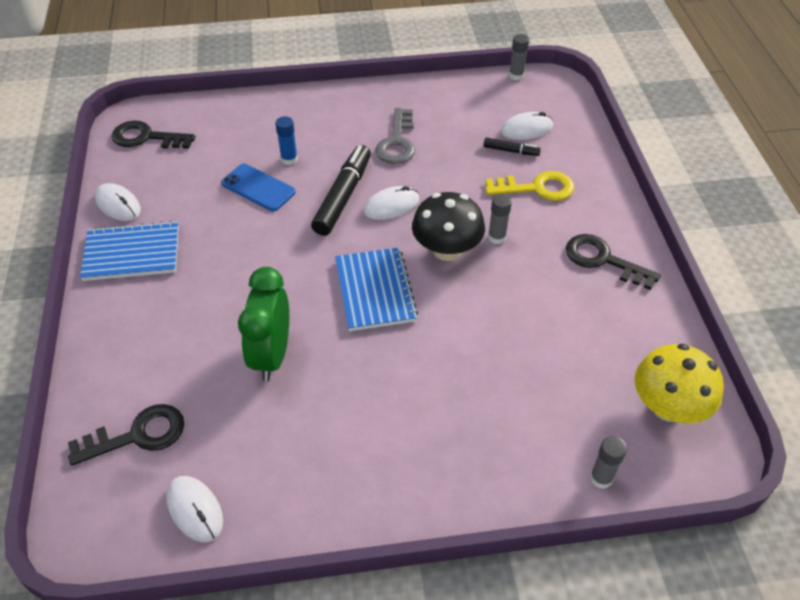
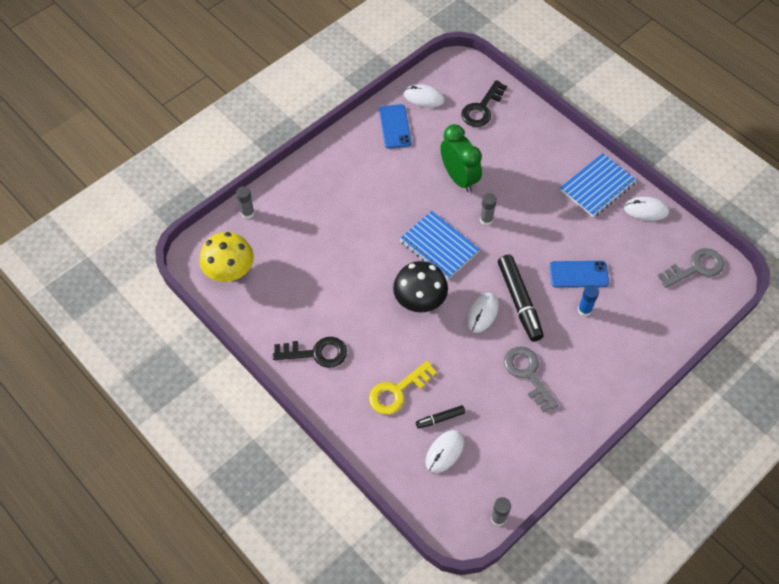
camera: 145 degrees right, 10 degrees up
(146, 137) = (696, 268): black key -> grey key
(282, 486) = (395, 126): none -> blue phone
(497, 237) = (395, 330): grey glue stick -> grey glue stick (486, 220)

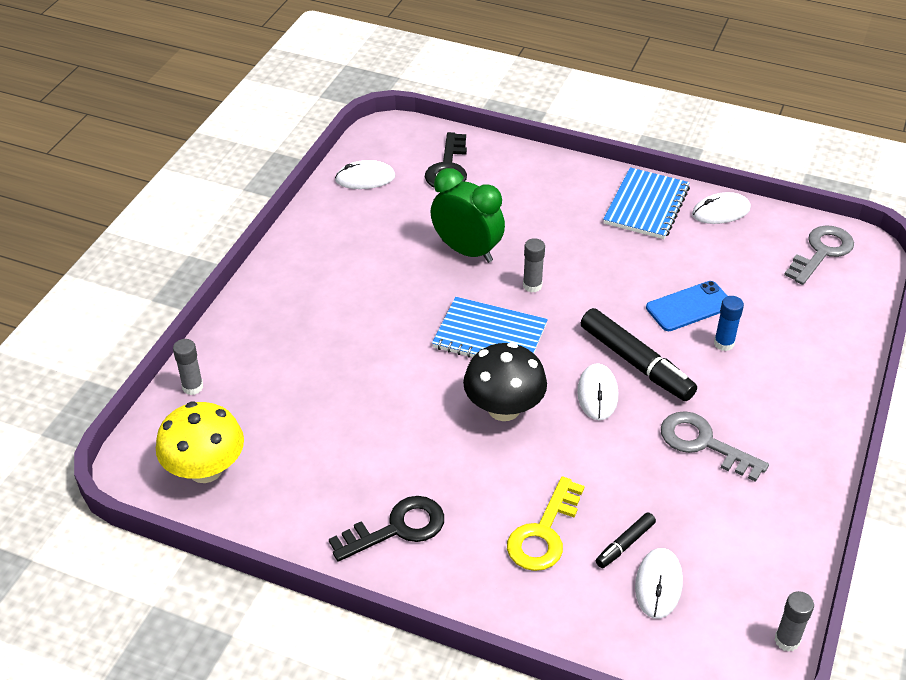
camera: 25 degrees left, 15 degrees down
(395, 126) = (346, 221): blue phone -> none

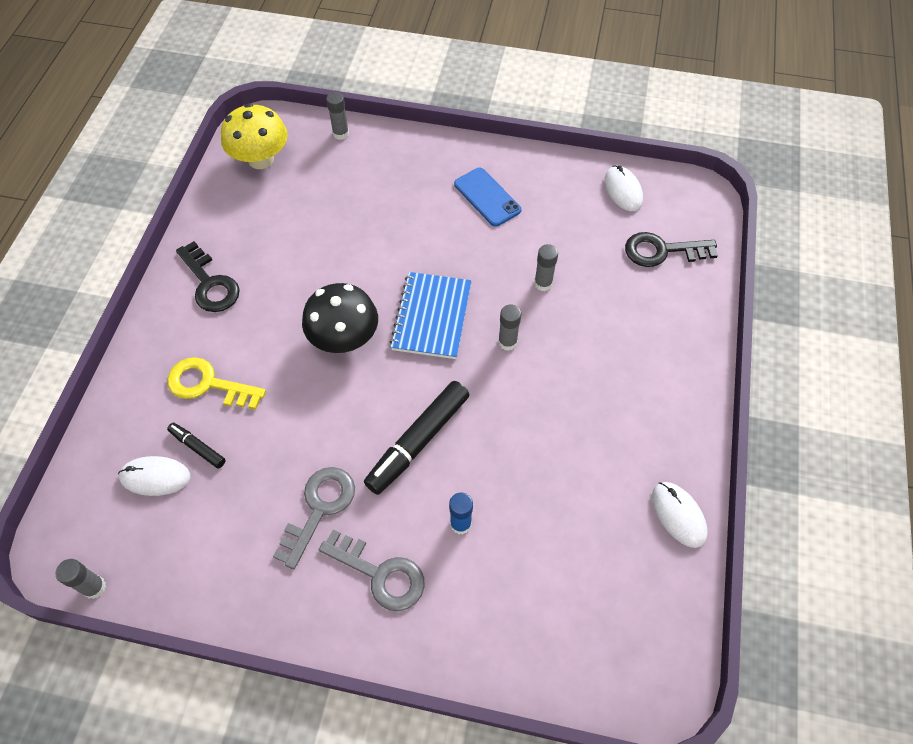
camera: 80 degrees right, 15 degrees up
(467, 251) = (543, 283): green clock -> grey glue stick
(597, 394) = (372, 411): white mouse -> none
(646, 206) = (663, 436): blue notebook -> none
(689, 306) = (510, 487): blue phone -> blue phone (487, 197)
(821, 252) = (639, 634): grey key -> grey key (380, 574)

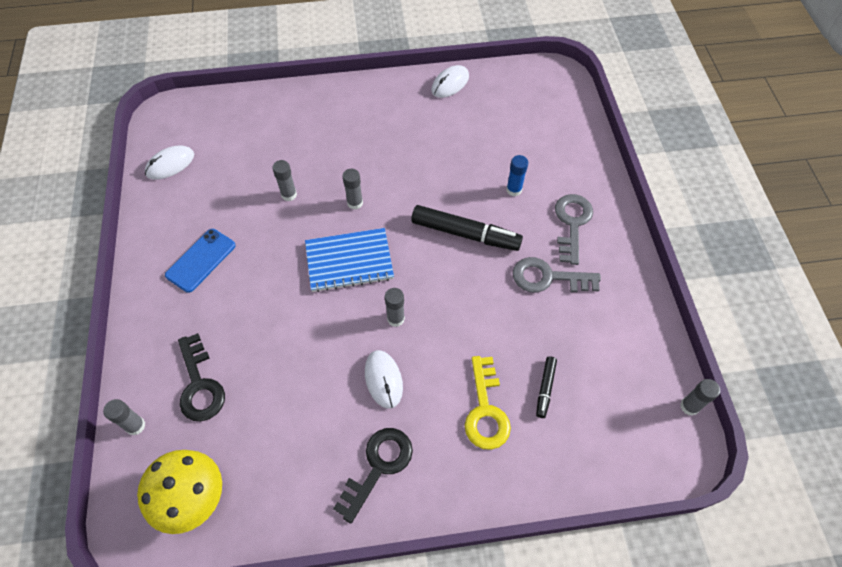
camera: 110 degrees left, 0 degrees up
(155, 477) = (586, 409): white mouse -> white mouse (383, 379)
(344, 339) = (395, 319): black mushroom -> grey glue stick
(662, 251) = (232, 128): black key -> black key (199, 385)

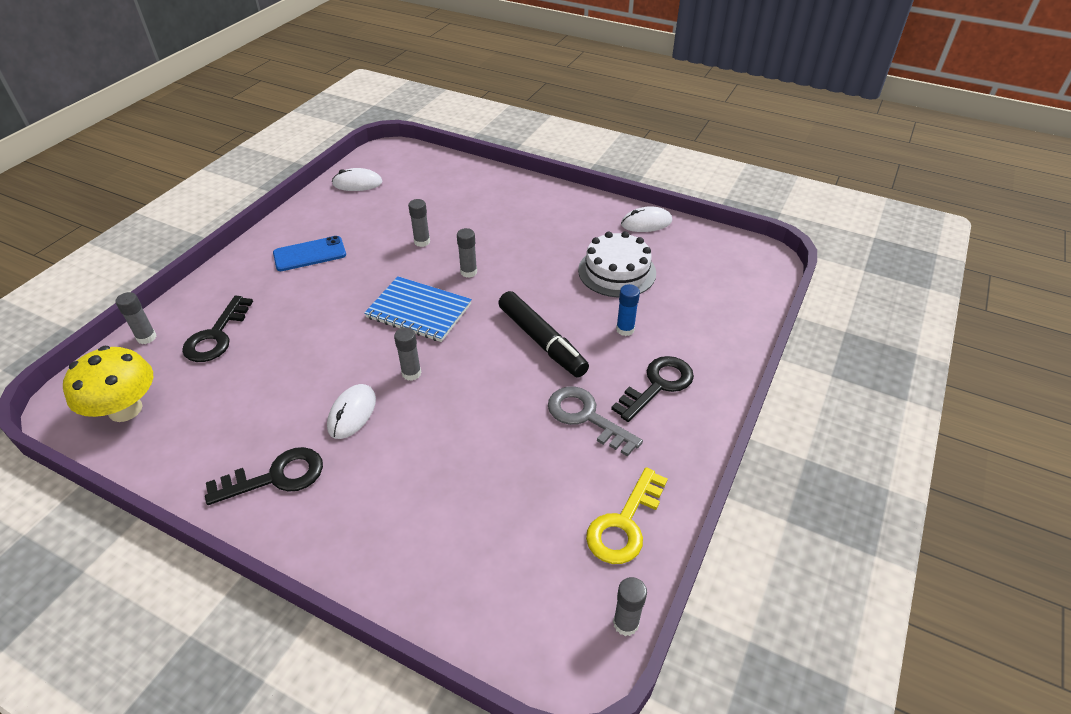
camera: 35 degrees right, 15 degrees down
(466, 141) = (617, 271): none -> white cake
(485, 410) = (412, 492): yellow key -> yellow key (624, 524)
(545, 388) = (487, 509): black marker -> none
(572, 223) = (658, 385): grey key -> black key

